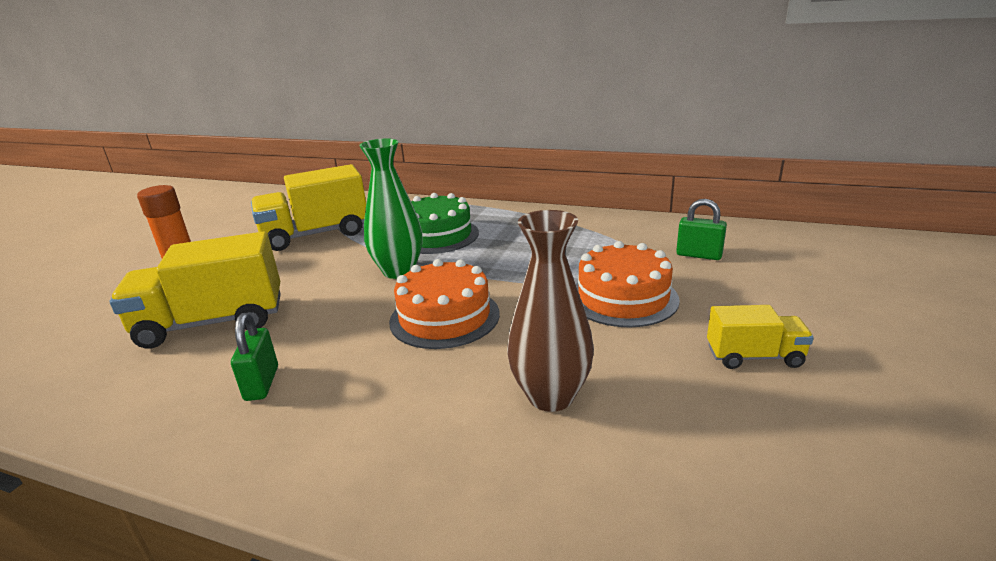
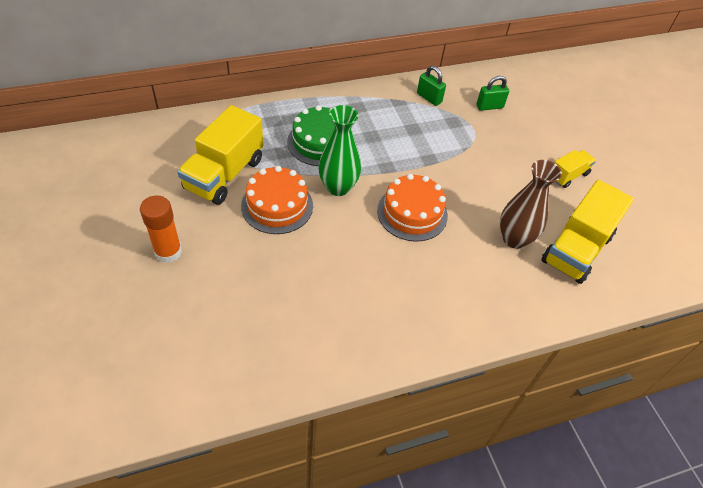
camera: 45 degrees left, 25 degrees up
(212, 323) = (278, 283): yellow truck -> yellow truck (576, 249)
(262, 383) = (376, 304): green padlock -> green padlock (429, 98)
(623, 298) = (484, 158): orange cake -> orange cake (277, 206)

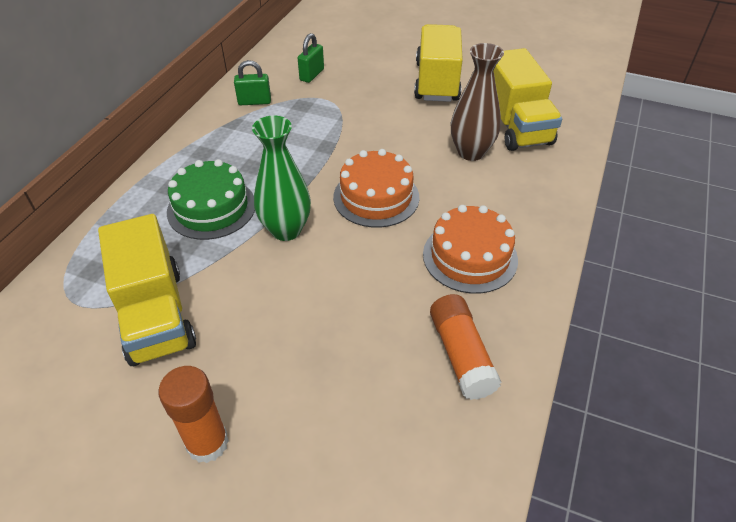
camera: 45 degrees left, 5 degrees down
(277, 206) = (254, 294): orange cake -> orange cake (470, 256)
(325, 335) = (461, 355): none -> orange glue stick
(568, 175) = (436, 82): yellow truck -> yellow truck, size x1.89

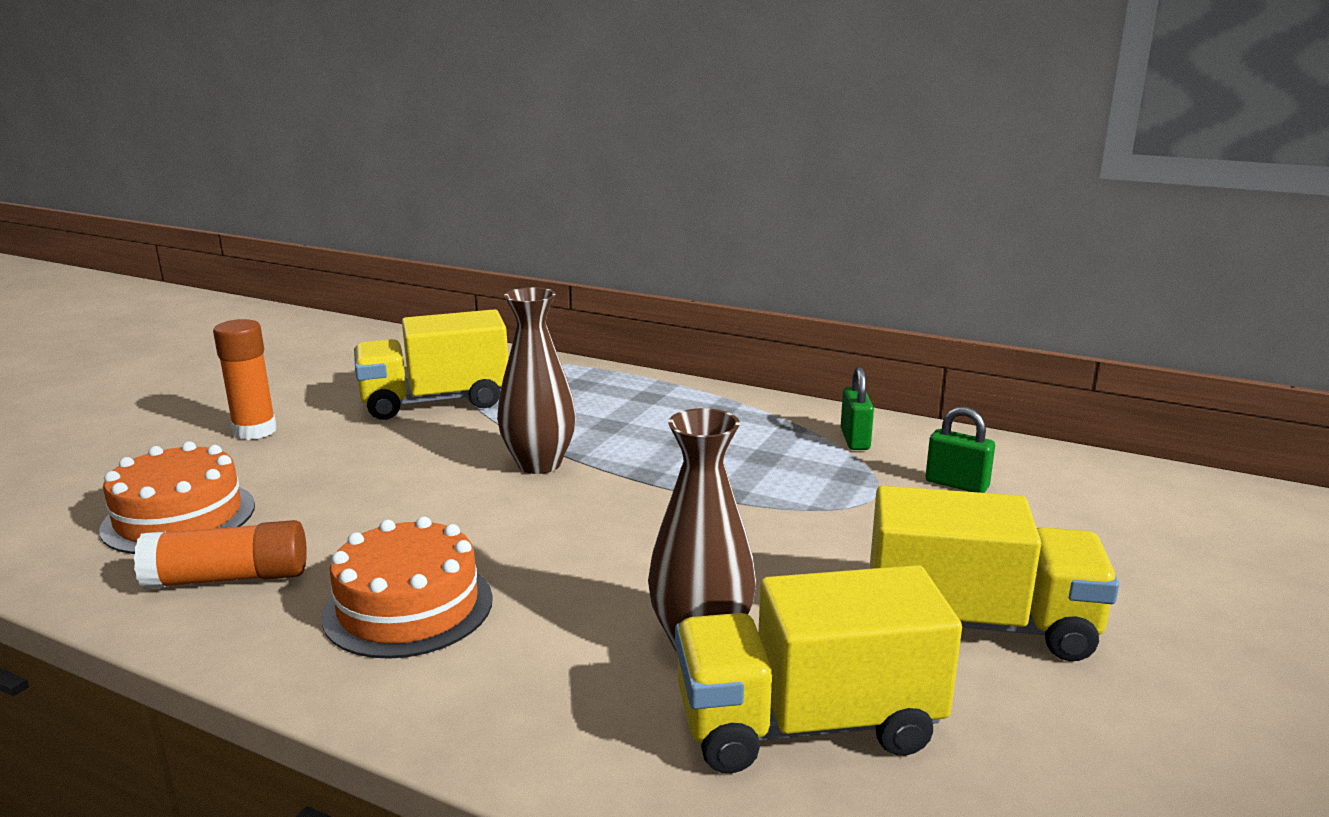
camera: 95 degrees right, 25 degrees down
(211, 208) = (600, 420): green cake -> none
(286, 230) = (539, 464): green vase -> brown vase
(376, 197) = (588, 531): orange cake -> orange cake (179, 517)

